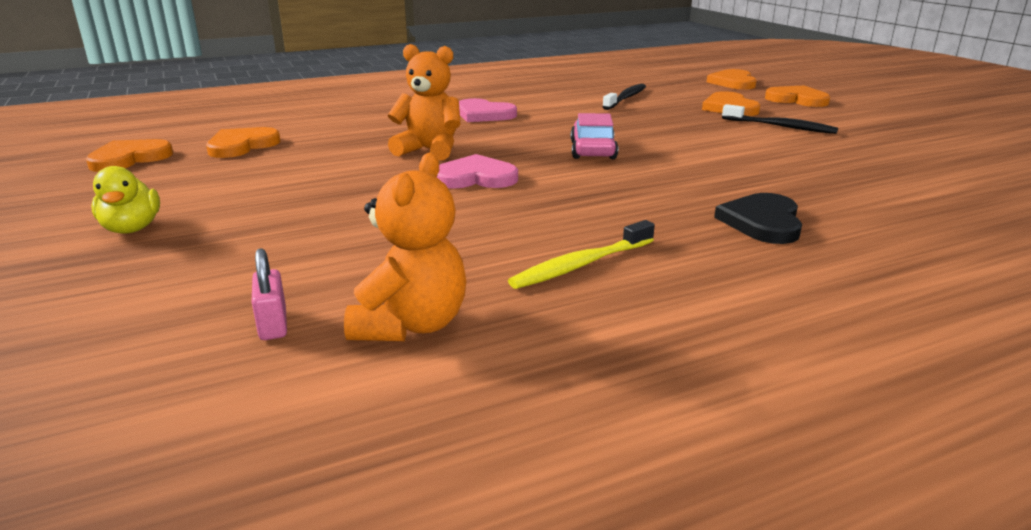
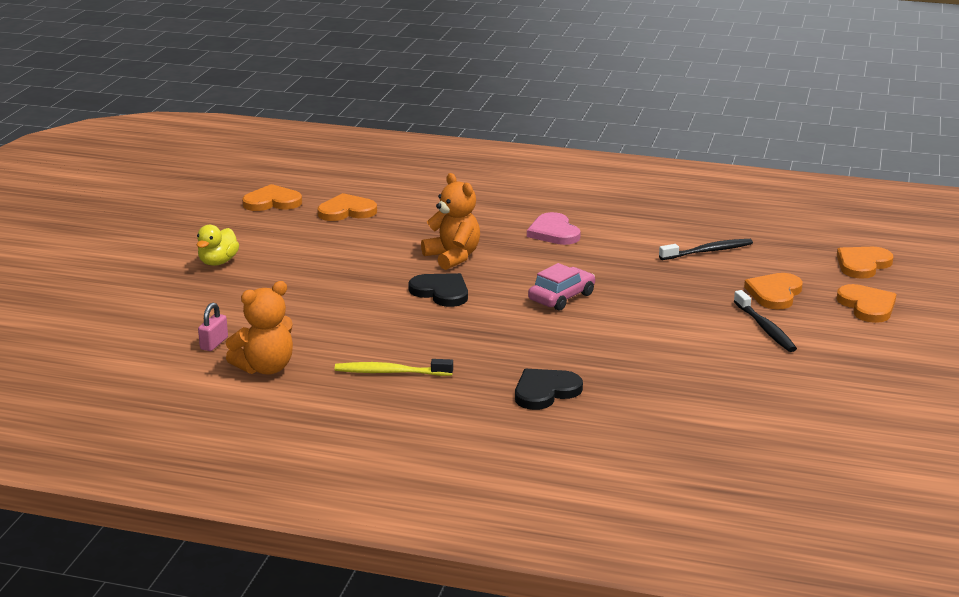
camera: 40 degrees right, 0 degrees up
(475, 177) = (441, 292): pink heart -> black heart

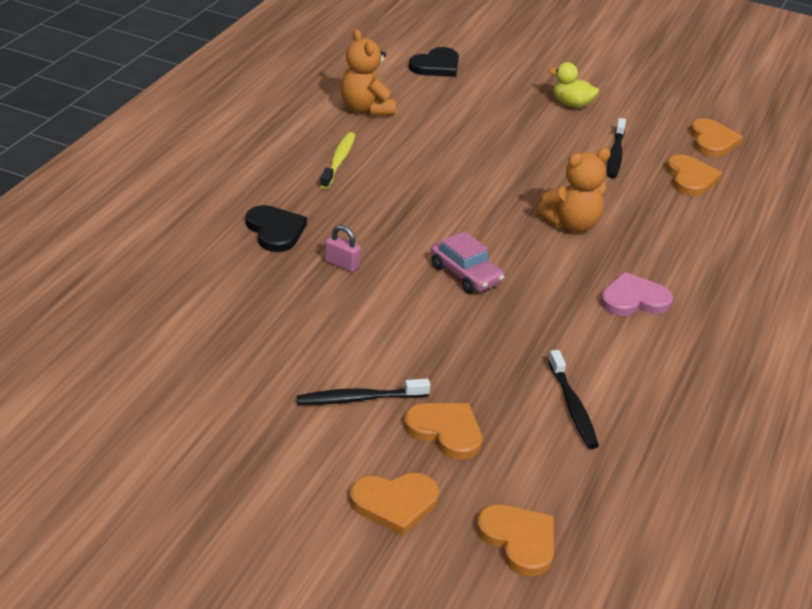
camera: 95 degrees right, 10 degrees up
(214, 343) = (414, 91): pink padlock -> pink padlock (341, 264)
(316, 241) = (615, 154): none -> black toothbrush
(441, 292) = (490, 206): black heart -> black heart (436, 66)

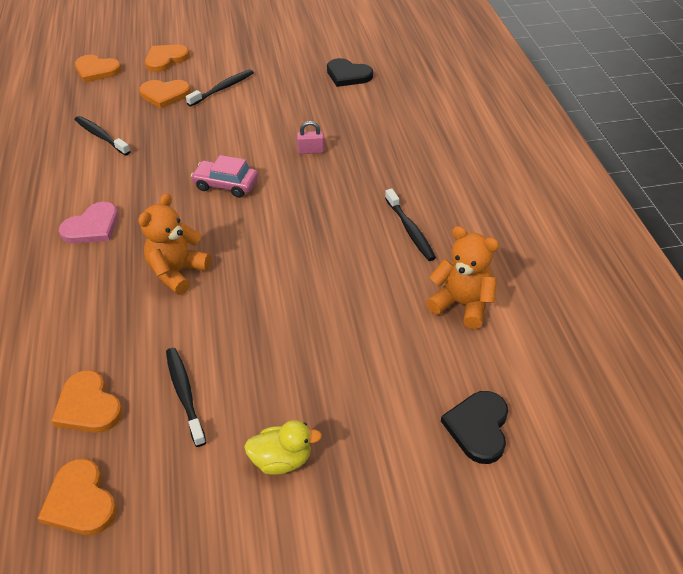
camera: 150 degrees right, 10 degrees up
(275, 231) = (377, 151): black heart -> black heart (348, 75)
(338, 161) = (410, 230): yellow toothbrush -> black toothbrush

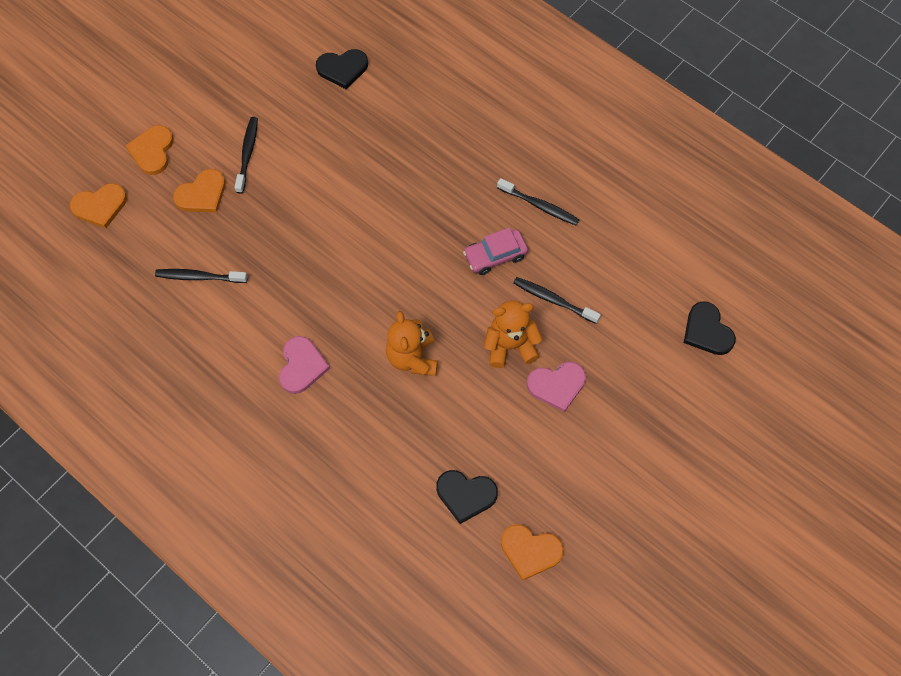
camera: 40 degrees left, 20 degrees up
(88, 406) = (466, 495): orange heart -> black heart
(184, 394) = (517, 441): black toothbrush -> black toothbrush (553, 300)
(226, 185) = (363, 255): pink car -> pink car (495, 255)
(272, 373) = (557, 385): none -> pink heart
(282, 459) = (618, 436): yellow duck -> none
(311, 151) = (395, 176): pink padlock -> none
(462, 304) = (626, 247): orange teddy bear -> orange teddy bear (510, 345)

